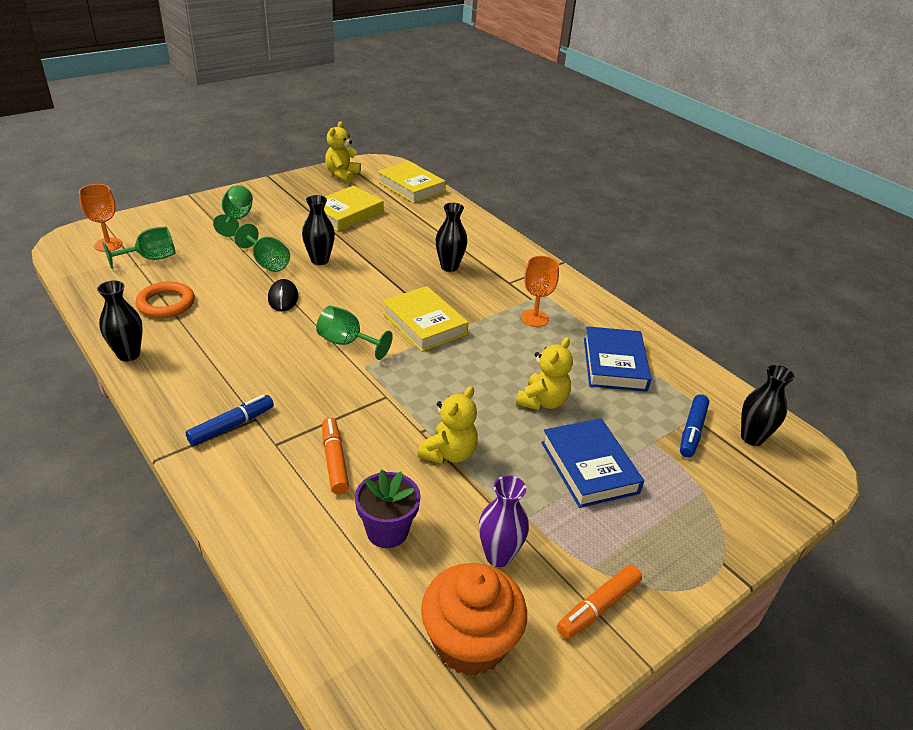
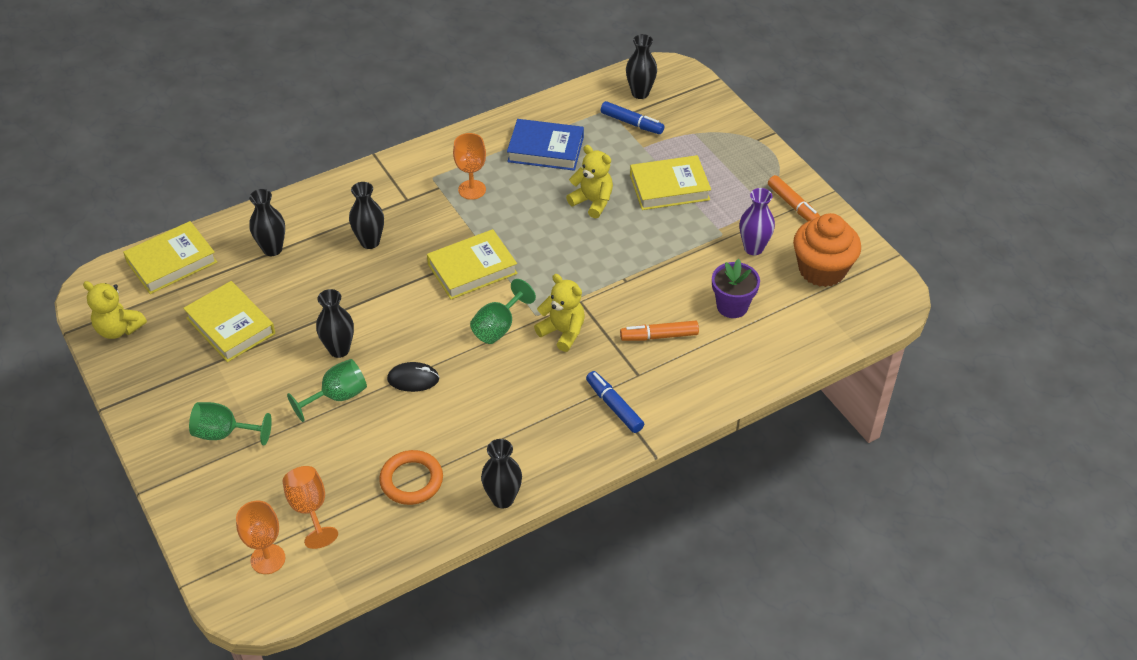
camera: 80 degrees left, 10 degrees up
(150, 258) = (310, 509): green goblet -> orange goblet
(432, 224) = (272, 249): none -> black vase
(449, 453) = (652, 265): yellow teddy bear -> yellow teddy bear (562, 332)
(589, 467) = (669, 187): blue book -> yellow book

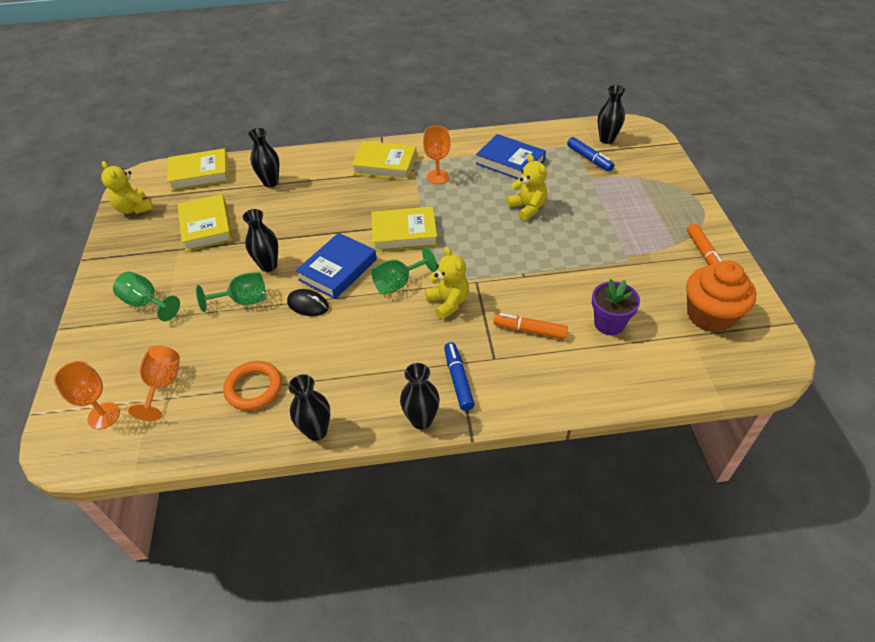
camera: 25 degrees right, 0 degrees up
(370, 242) = (341, 194): black vase -> black vase (421, 420)
(422, 331) = (338, 270): none -> blue book
(669, 187) = (598, 212): yellow book -> yellow book (385, 165)
(753, 248) = (651, 279): purple vase -> none

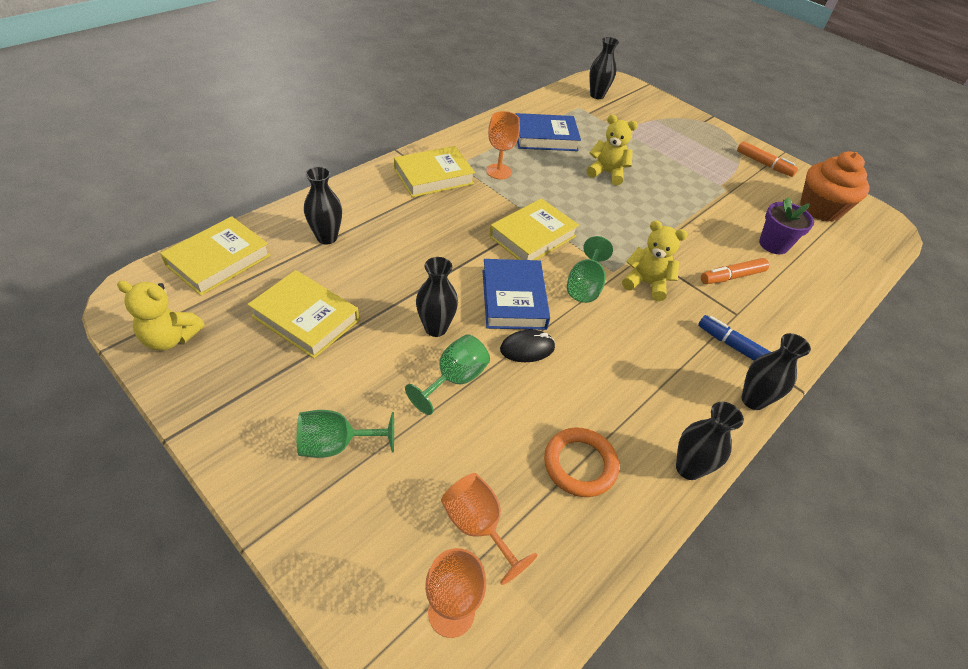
camera: 45 degrees left, 0 degrees up
(589, 159) = (603, 115): blue marker -> none

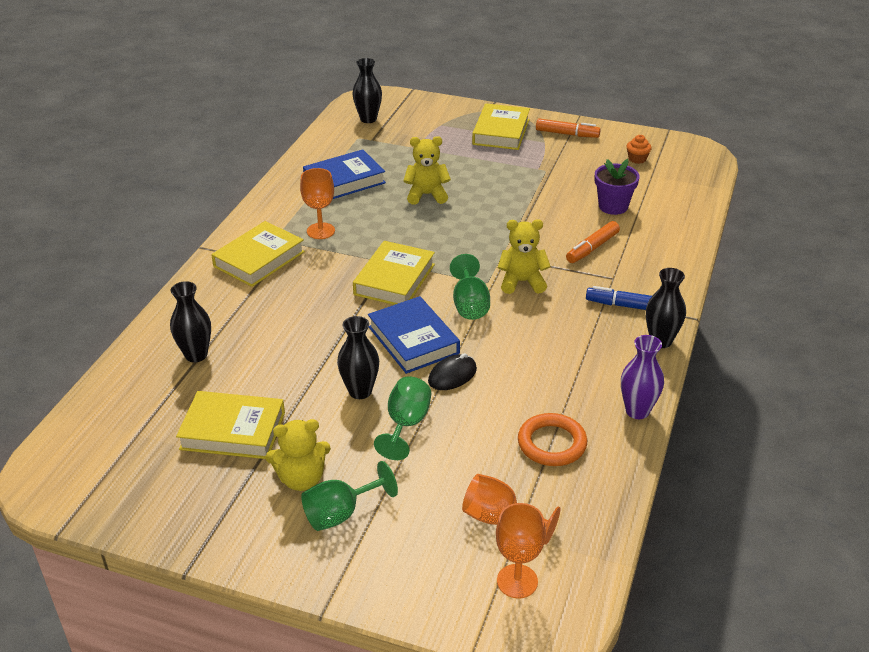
camera: 20 degrees left, 10 degrees down
(170, 338) = (116, 498): yellow teddy bear -> yellow teddy bear (301, 479)
(218, 260) = (103, 416): yellow book -> yellow book (501, 132)
(688, 468) = (637, 411): black vase -> purple vase
(820, 209) = (637, 159): orange cupcake -> orange cupcake, size x0.42

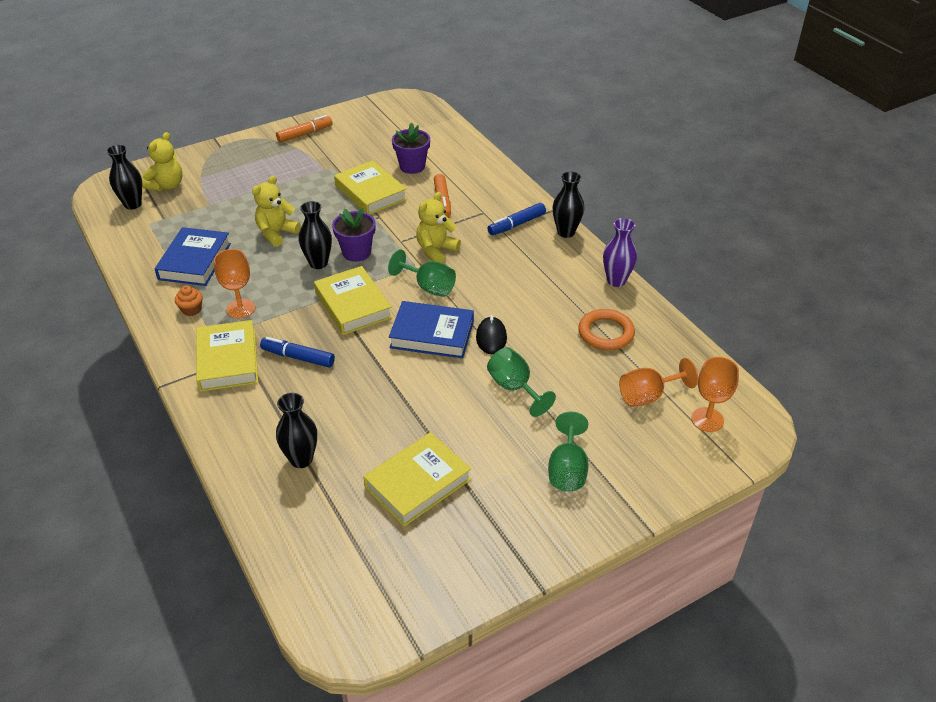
camera: 50 degrees left, 5 degrees up
(301, 288) = (298, 357): none -> blue marker
(301, 479) = (511, 472): yellow teddy bear -> yellow teddy bear (167, 185)
(360, 391) = (454, 391): black vase -> black vase (318, 263)
(459, 244) = (356, 252): none -> purple flower pot
(501, 132) = (255, 157): yellow book -> yellow book (370, 193)
(637, 159) = (377, 126): orange cupcake -> orange cupcake (191, 309)

